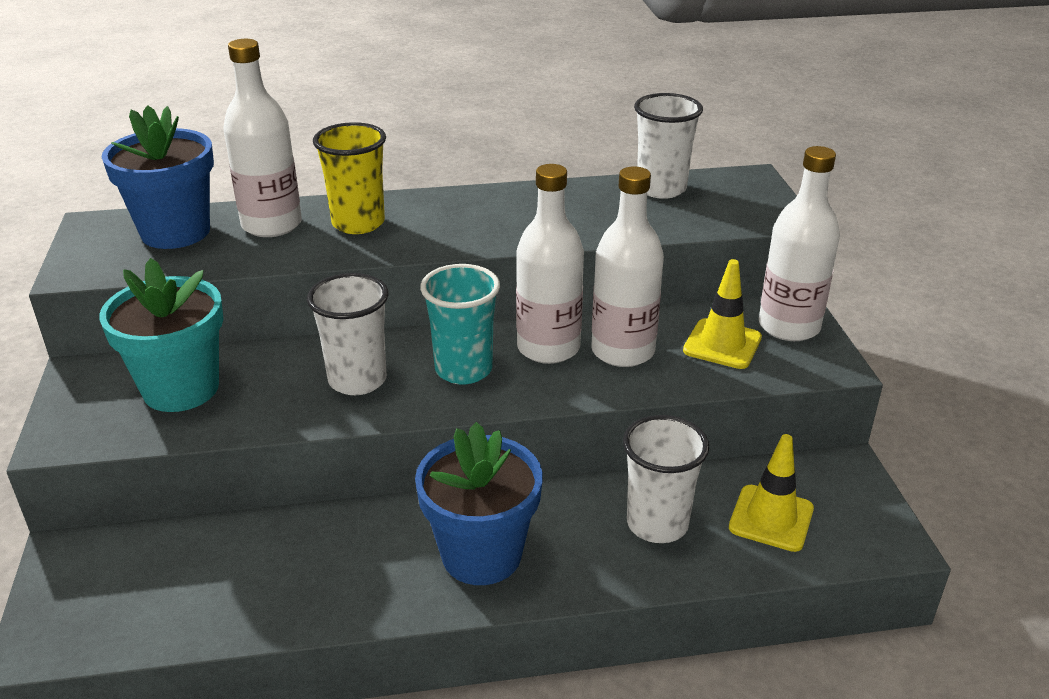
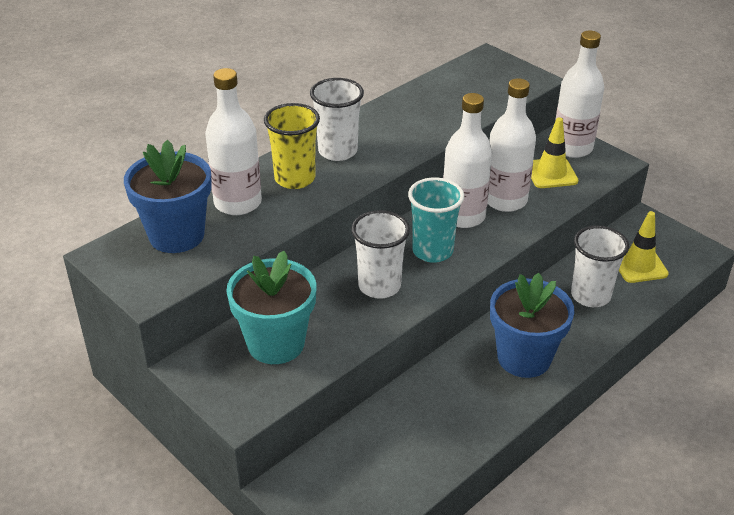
camera: 35 degrees left, 5 degrees up
(661, 189) = (447, 83): white cup -> white cup (337, 151)

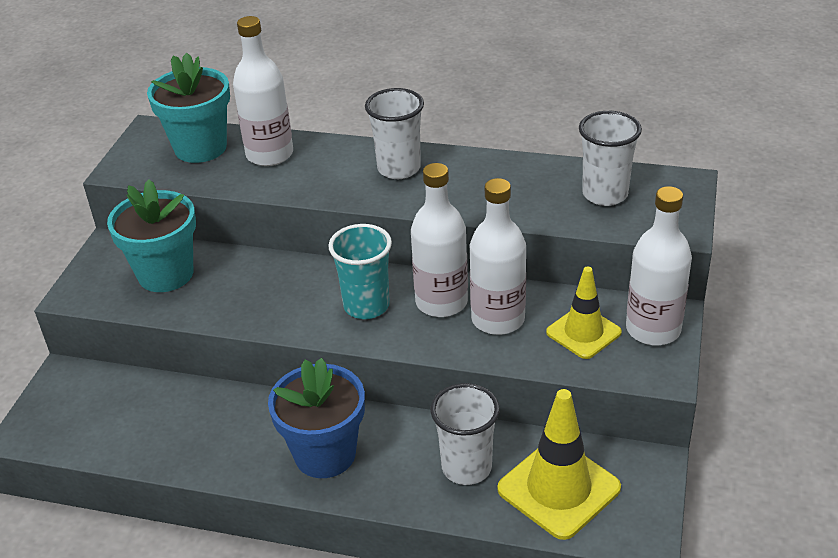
camera: 60 degrees right, 0 degrees up
(176, 235) = (200, 148): blue flower pot -> turquoise flower pot
(295, 178) = (332, 166): yellow cup -> none
(379, 286) = (286, 296): white cup -> white cup (605, 194)
(639, 265) = (558, 489): yellow traffic cone -> yellow traffic cone, size x1.54

